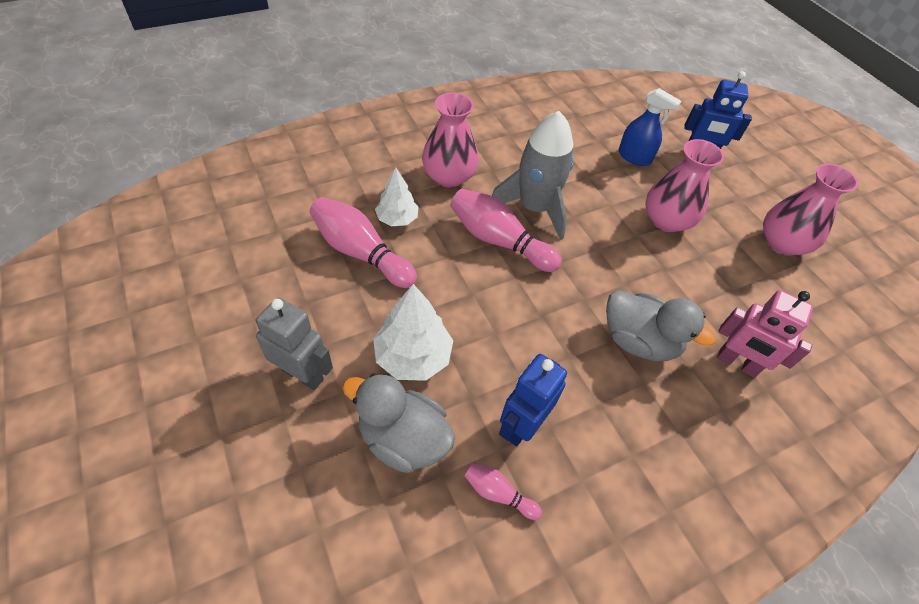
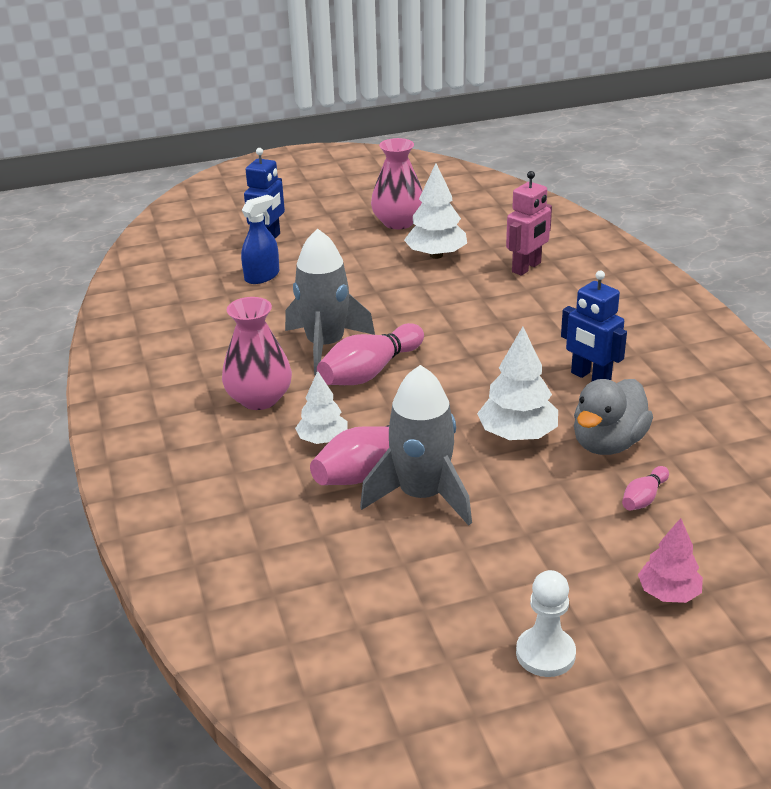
camera: 75 degrees left, 20 degrees down
(117, 379) = (545, 654): none -> white pawn
(169, 484) = (668, 593): none -> pink tree
(302, 374) = (538, 507): grey robot -> none
(323, 287) = (422, 495): none -> grey rocket
(498, 493) = (654, 395): pink bowling pin -> pink bowling pin (644, 498)
(638, 341) = (503, 309): grey duck -> none
(666, 220) = (359, 273): pink vase -> none
(727, 278) = (436, 255): none -> white tree

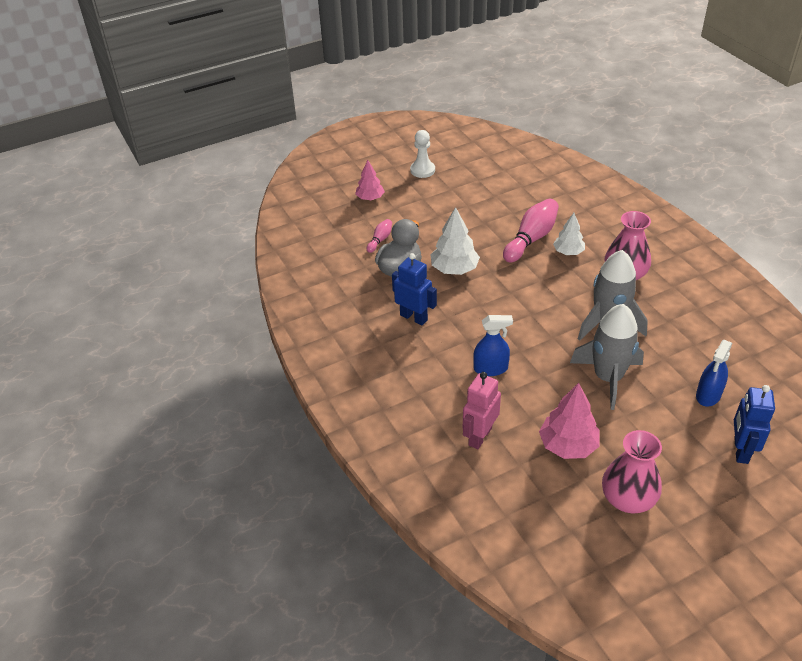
camera: 170 degrees right, 10 degrees up
(370, 372) = (564, 304): pink bowling pin -> none
(422, 495) = (497, 227): grey rocket -> grey rocket (607, 378)
(436, 255) = (568, 445): white tree -> pink tree
(497, 317) = (490, 368): none -> blue spray bottle

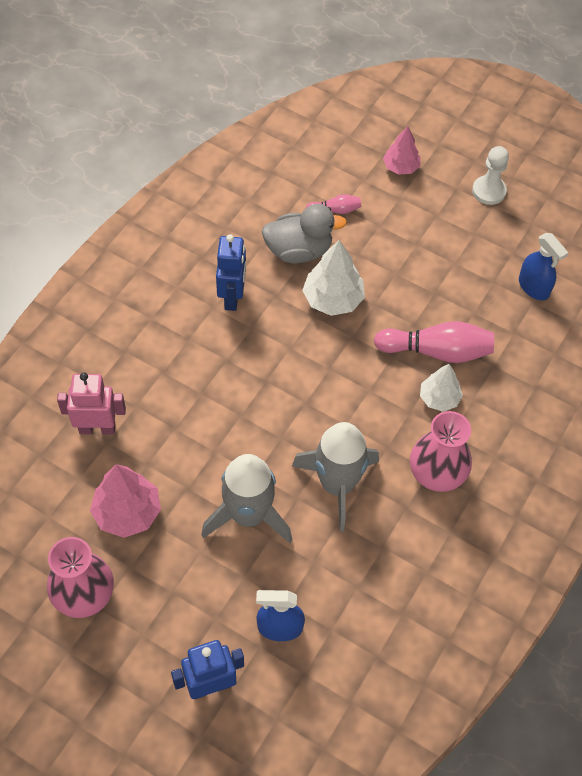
camera: 55 degrees right, 15 degrees up
(490, 368) = (197, 398): blue spray bottle -> blue spray bottle (533, 287)

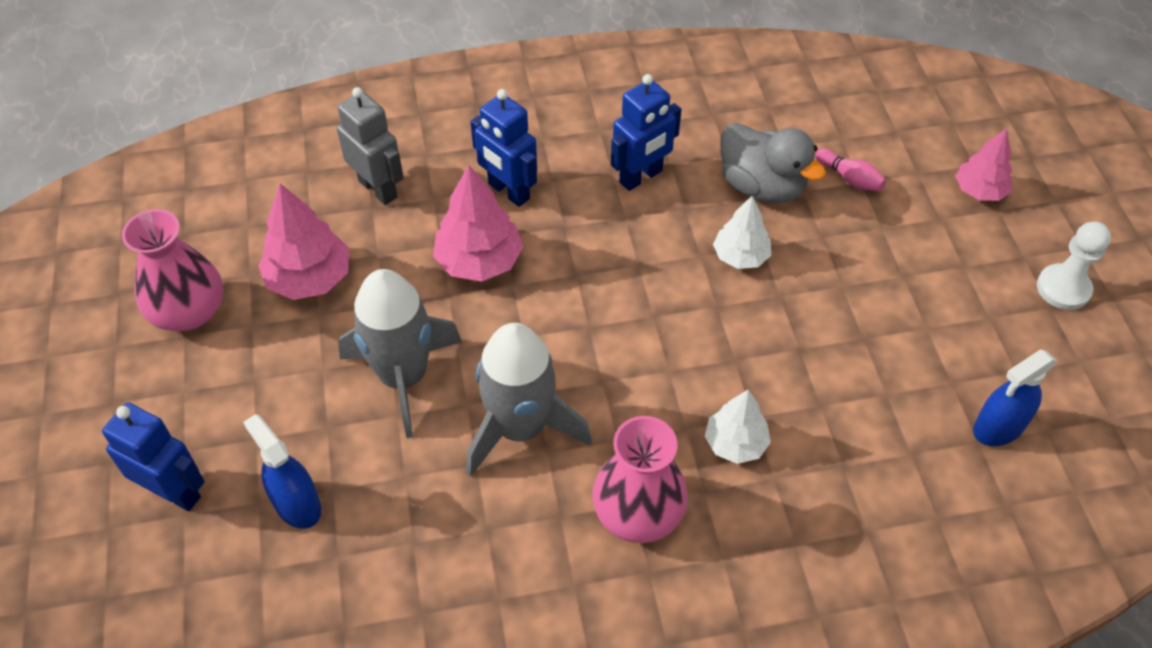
camera: 50 degrees right, 5 degrees down
(97, 428) = (378, 189): pink robot -> grey robot
(172, 366) = (508, 191): none -> blue robot
(207, 419) = (479, 261): none -> pink tree
(333, 299) = (740, 256): white tree -> white tree, size x0.66
(437, 351) = (792, 396): pink bowling pin -> none
(533, 287) = (998, 427): blue spray bottle -> blue spray bottle turned 45 degrees clockwise

